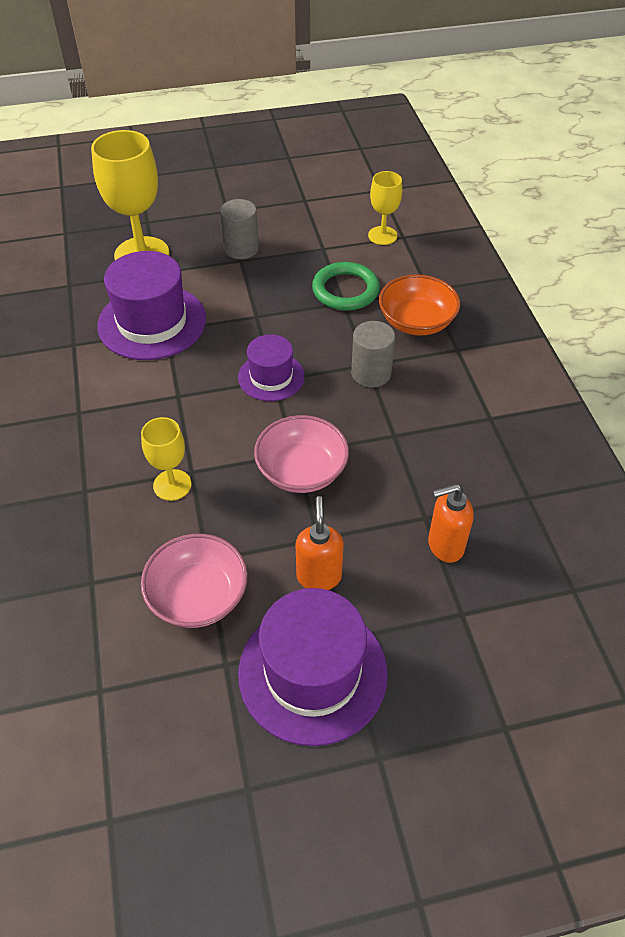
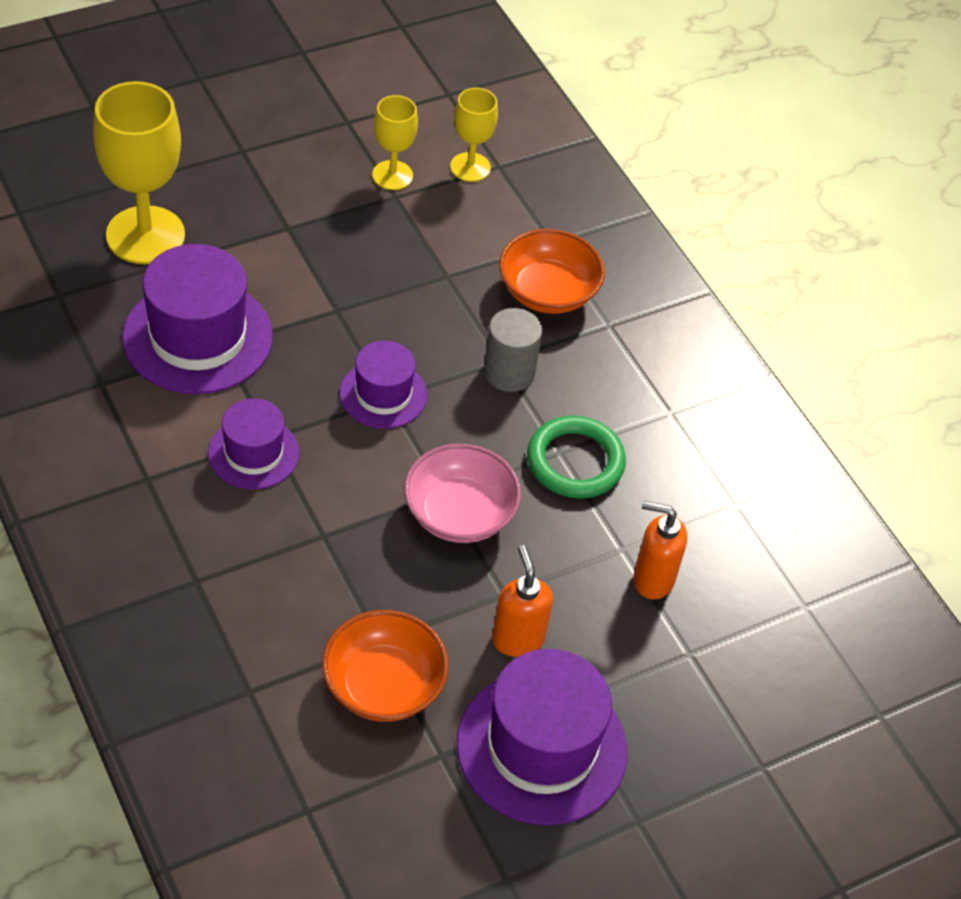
camera: 20 degrees left, 0 degrees up
(161, 405) = (253, 453): none -> purple hat
(172, 485) = (305, 556): yellow goblet -> yellow goblet (392, 175)
(198, 596) = (383, 685): pink bowl -> orange bowl
(241, 248) = (282, 209): grey cylinder -> none
(345, 290) = (443, 257): green ring -> green ring (575, 462)
(445, 546) = (652, 579): orange soap dispenser -> orange soap dispenser turned 45 degrees clockwise

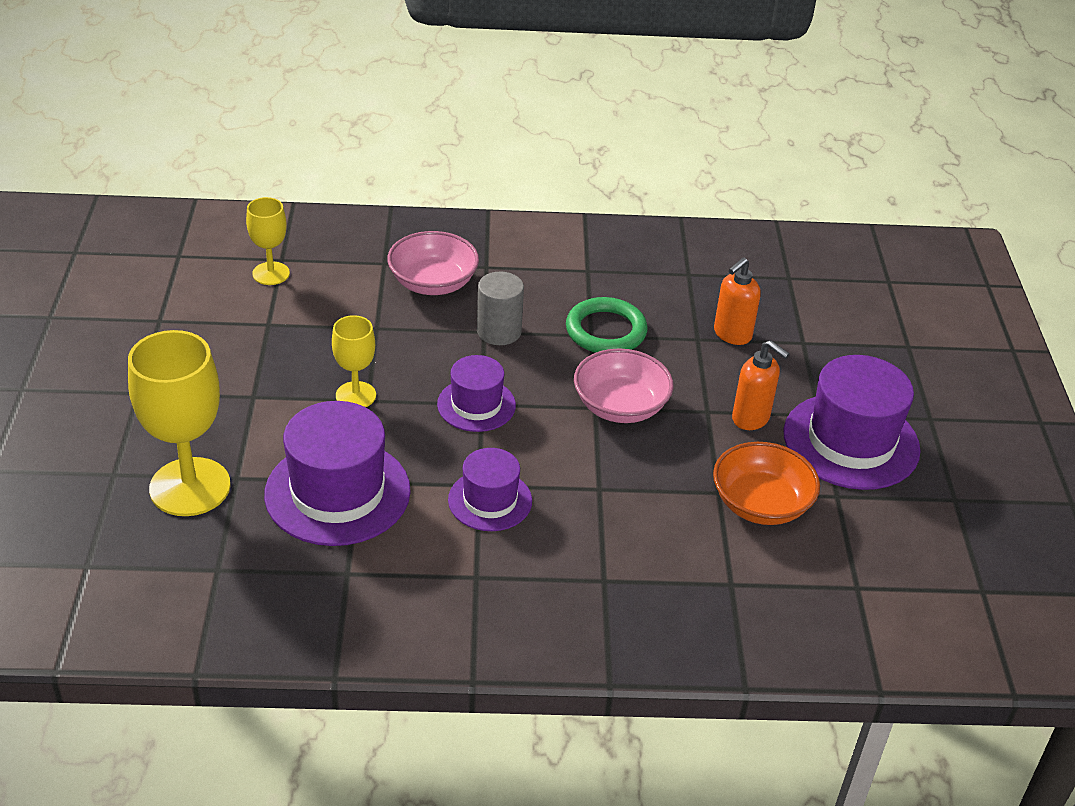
camera: 60 degrees left, 10 degrees down
(392, 175) = (244, 317): yellow goblet -> yellow goblet (356, 395)
(517, 638) = (751, 418): orange soap dispenser -> orange soap dispenser turned 150 degrees counterclockwise
(548, 292) = (433, 283): orange bowl -> pink bowl

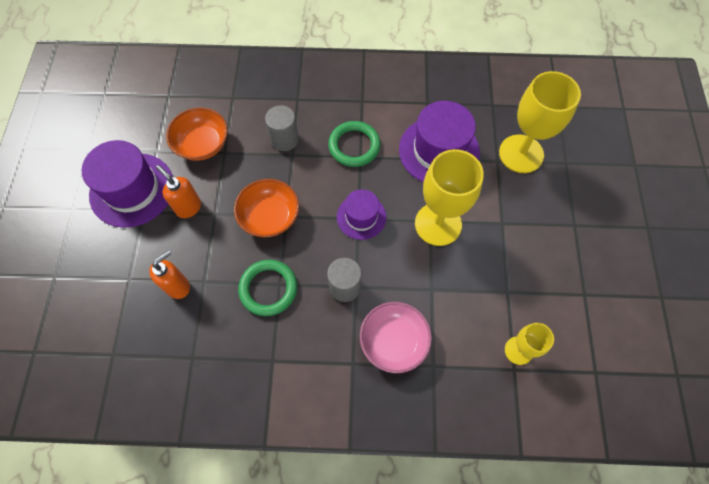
camera: 175 degrees left, 25 degrees up
(356, 395) = (438, 224): yellow goblet -> yellow goblet, size x1.83
(490, 500) = (354, 146): purple hat -> green ring
(616, 511) = (284, 139): none -> grey cylinder
(620, 406) = (269, 216): pink bowl -> orange bowl

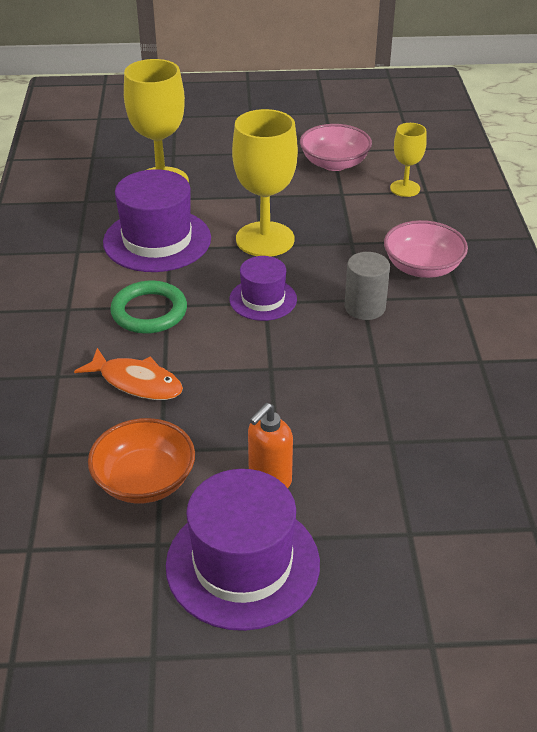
camera: 95 degrees left, 25 degrees down
(178, 286) = (405, 469): orange soap dispenser -> none
(268, 289) = (385, 374): green ring -> none
(269, 216) = (274, 384): orange bowl -> none
(284, 139) = (136, 382): grey cylinder -> orange fish
(560, 292) = (334, 163): none -> pink bowl

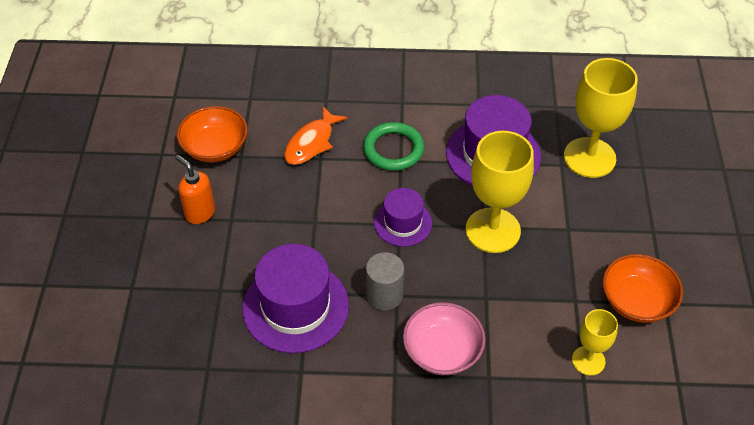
camera: 95 degrees right, 10 degrees up
(243, 564) = (133, 195): purple hat -> purple hat (295, 307)
(334, 163) = (637, 301): pink bowl -> orange bowl

